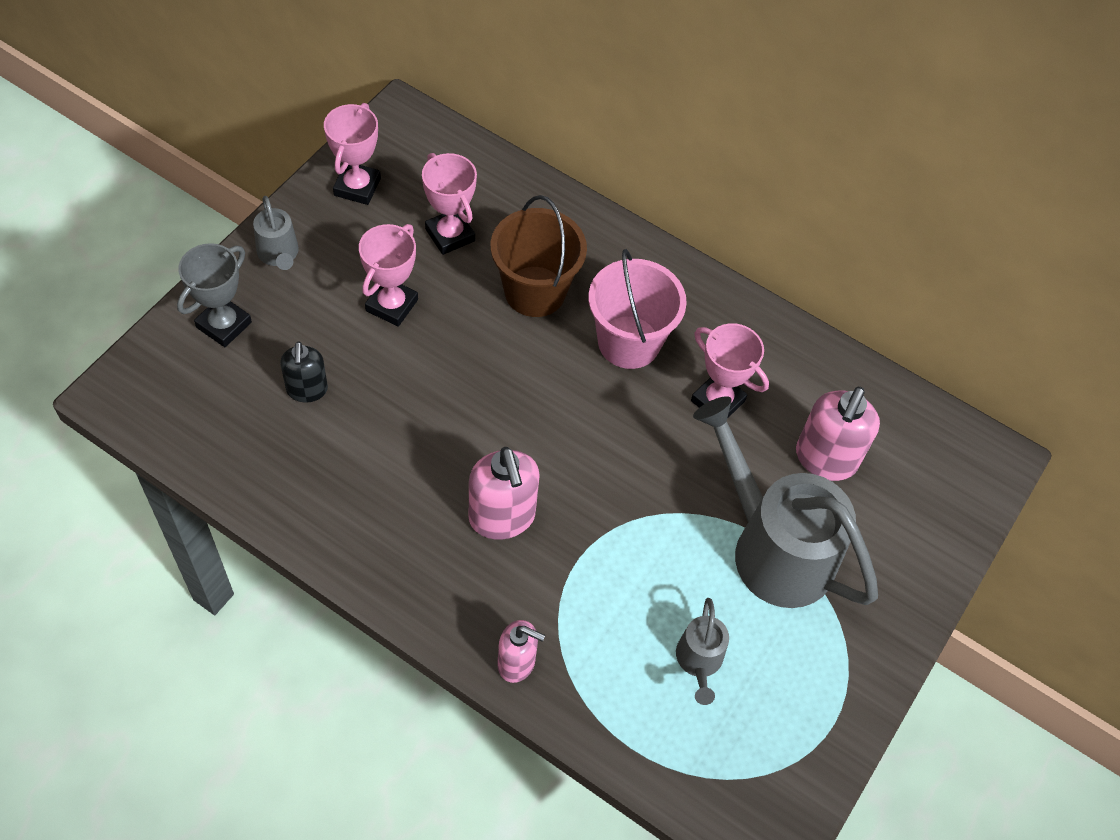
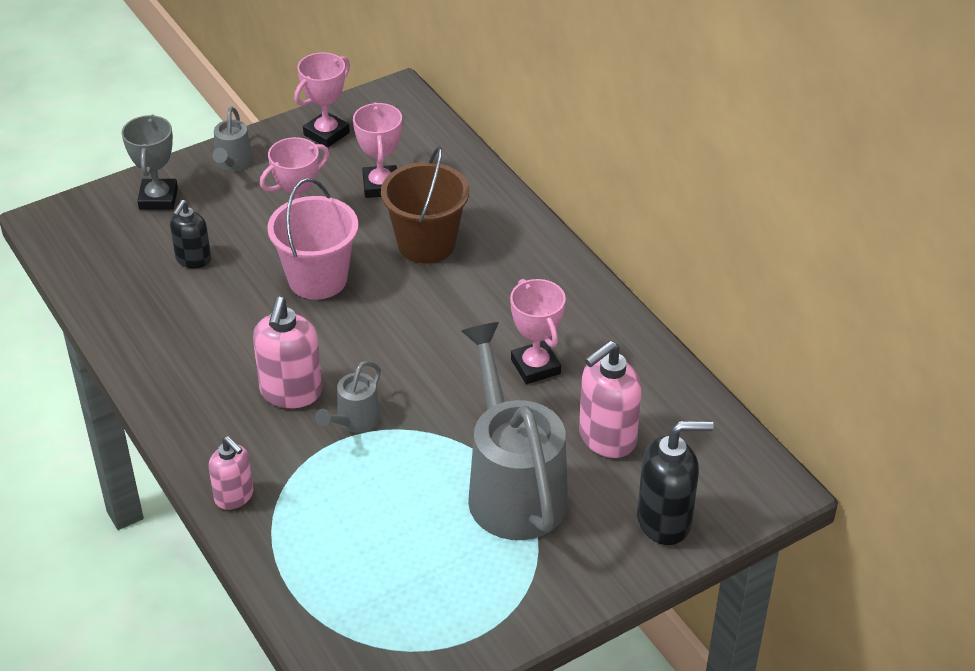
camera: 30 degrees right, 15 degrees down
(224, 325) = (158, 198): grey trophy -> grey trophy turned 60 degrees counterclockwise
(629, 342) = (484, 302): pink bucket -> pink bucket (317, 279)
(699, 662) = (389, 548): grey watering can -> grey watering can (354, 421)
(924, 531) = (664, 521): none -> black soap dispenser

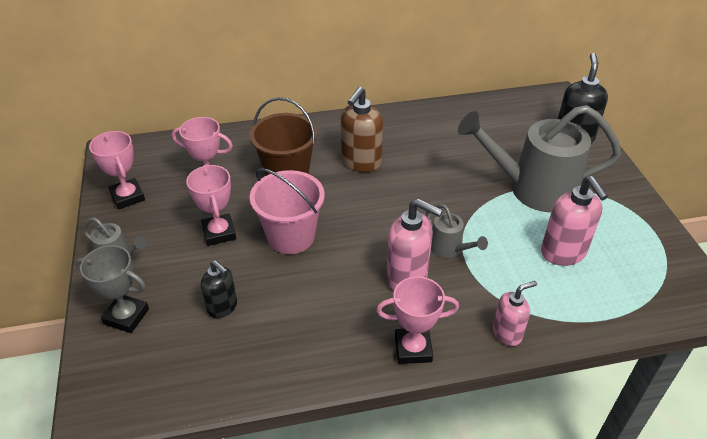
camera: 70 degrees left, 0 degrees up
(483, 303) = (361, 162): none -> brown soap dispenser
(535, 366) = (430, 154): pink trophy -> pink trophy (413, 349)
(606, 438) = (502, 142): pink soap dispenser -> pink soap dispenser (563, 253)

